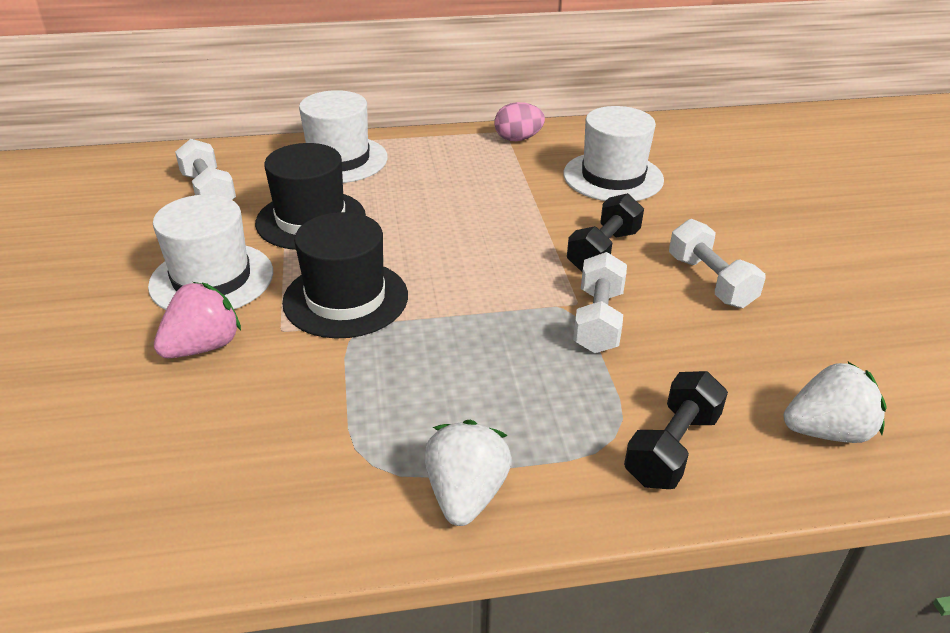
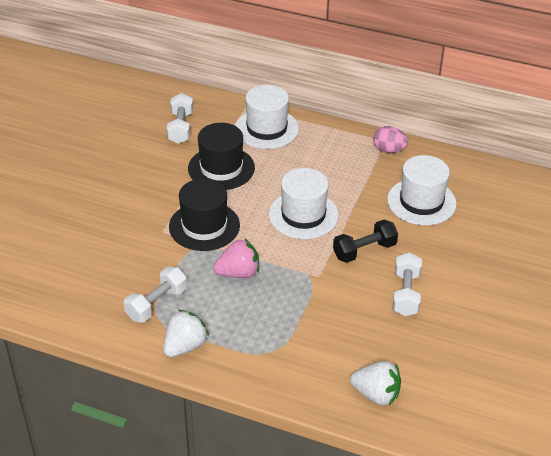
camera: 30 degrees right, 5 degrees up
(203, 347) = (122, 227): pink strawberry -> pink strawberry (238, 273)
(212, 279) = (148, 188): white hat -> white hat (303, 215)
(598, 320) = (320, 291): white dumbbell -> white dumbbell (156, 304)
(672, 448) = (293, 368): black dumbbell -> none

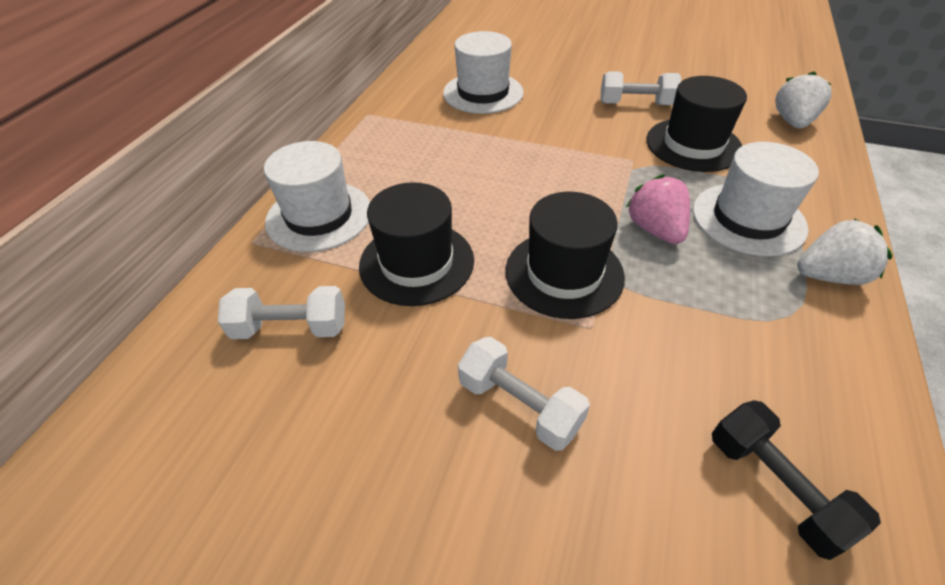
camera: 90 degrees left, 5 degrees up
(156, 304) = (764, 317): white dumbbell -> white dumbbell (519, 405)
(185, 346) = (829, 275): white strawberry -> white strawberry turned 135 degrees clockwise
(303, 215) = (520, 175): white hat -> white hat (748, 219)
(340, 316) = (693, 144): none -> black hat
(364, 250) = (576, 129): black dumbbell -> black dumbbell (774, 486)
(389, 150) = (386, 112): pink egg -> none

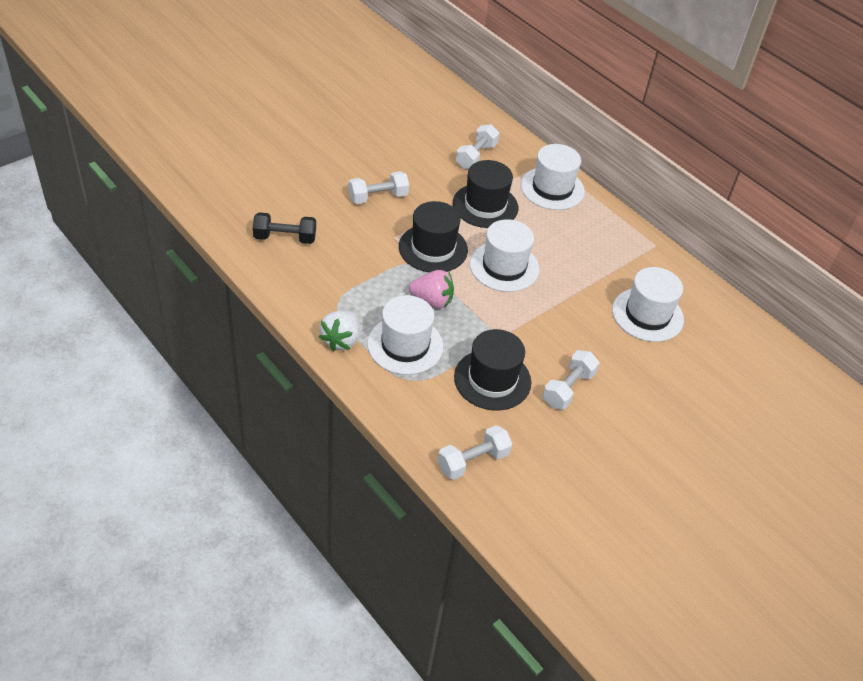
camera: 115 degrees right, 0 degrees up
(522, 198) = (504, 266): none -> white hat
(792, 122) = (473, 461): white strawberry -> white dumbbell

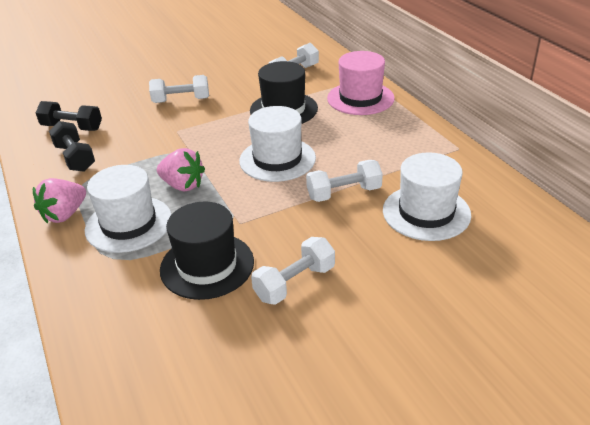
camera: 20 degrees right, 10 degrees down
(311, 276) = (75, 158): none -> black dumbbell
(341, 340) = (65, 214): white strawberry -> pink strawberry
(433, 248) = (210, 141): black hat -> none
(473, 461) = (132, 356): white dumbbell -> white dumbbell (344, 193)
(552, 188) = (360, 98): white hat -> pink hat

